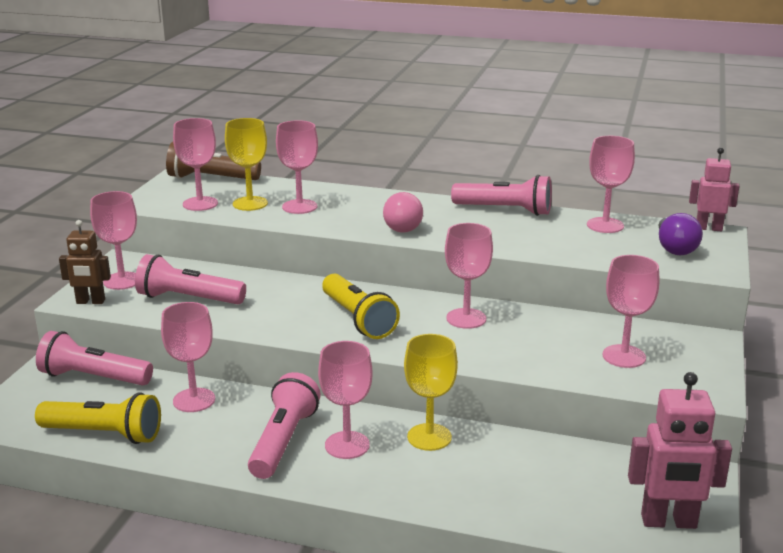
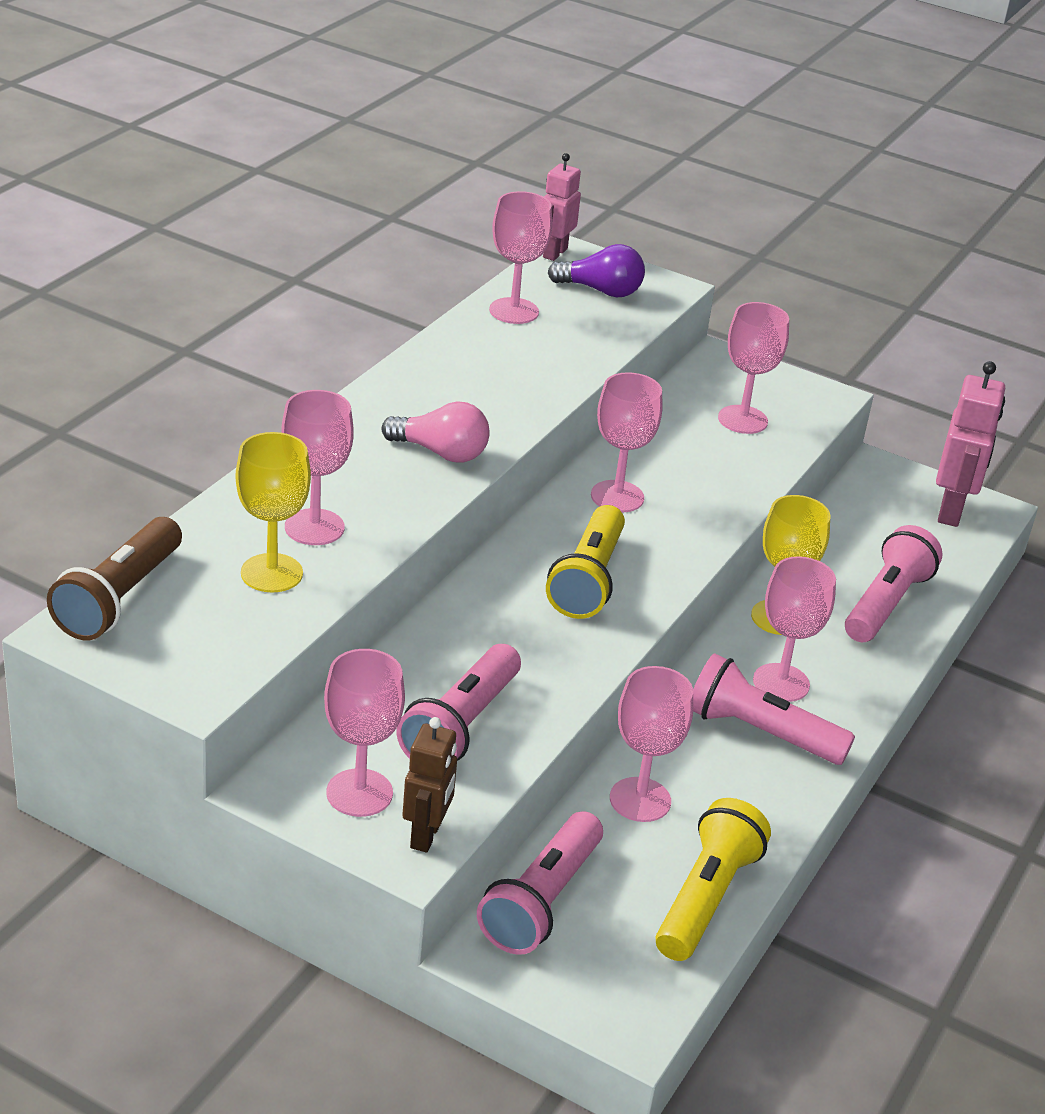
camera: 80 degrees left, 10 degrees up
(200, 204) = (241, 625): pink goblet -> none
(358, 319) = (588, 580): yellow flashlight -> yellow flashlight turned 120 degrees clockwise
(505, 210) = (426, 363): pink flashlight -> pink flashlight (886, 604)

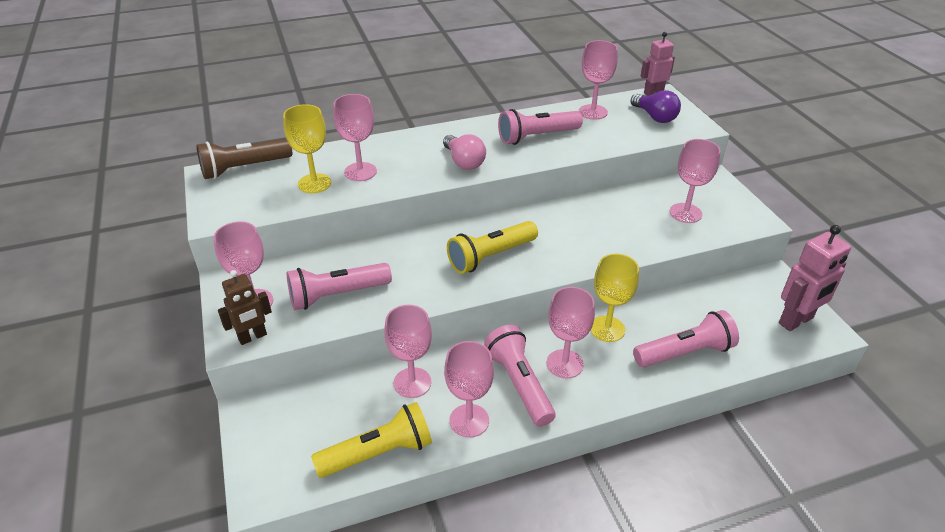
camera: 45 degrees right, 5 degrees up
(541, 901) = (303, 404): pink flashlight -> pink flashlight (537, 137)
(617, 496) = (561, 223): pink goblet -> pink goblet (469, 420)

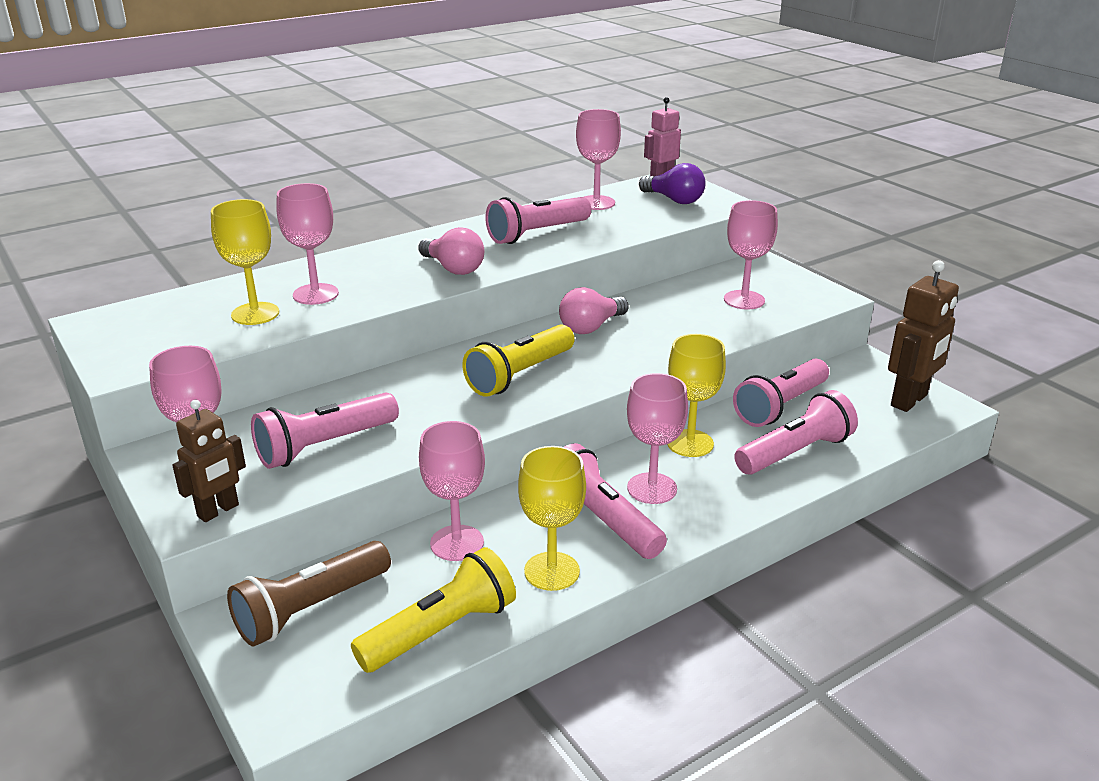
camera: 15 degrees left, 10 degrees down
(244, 168) = (143, 310): brown flashlight -> brown flashlight (311, 608)
(469, 420) = (552, 571): pink goblet -> yellow goblet
(558, 220) = (591, 327): none -> pink light bulb
(689, 307) = (780, 406): none -> pink flashlight
(796, 321) = (909, 401): pink robot -> brown robot

